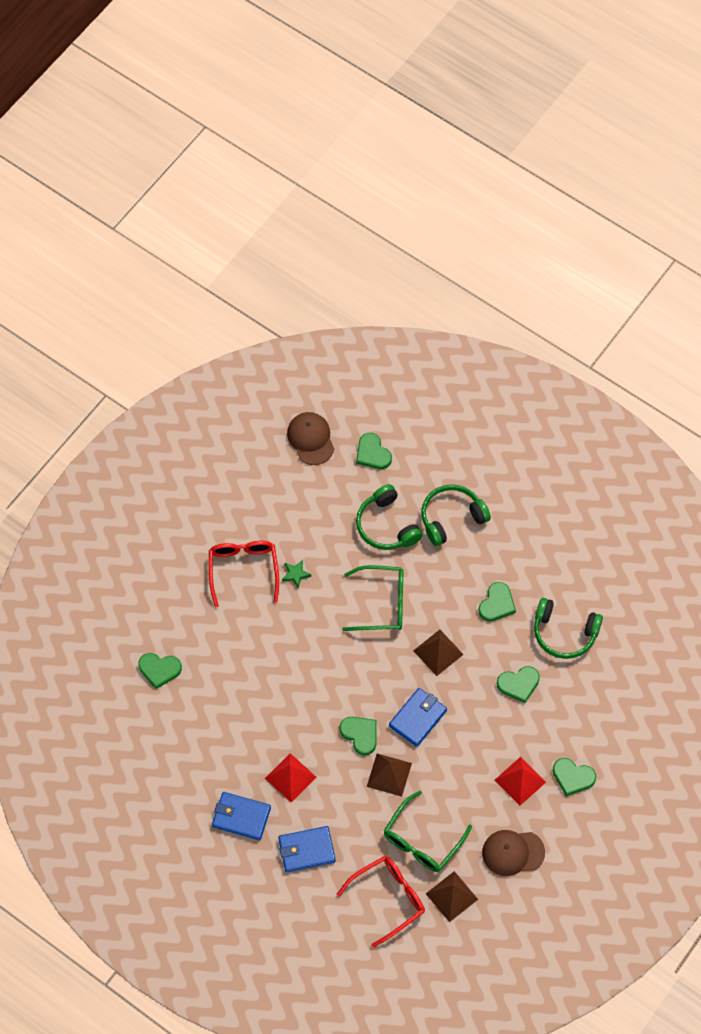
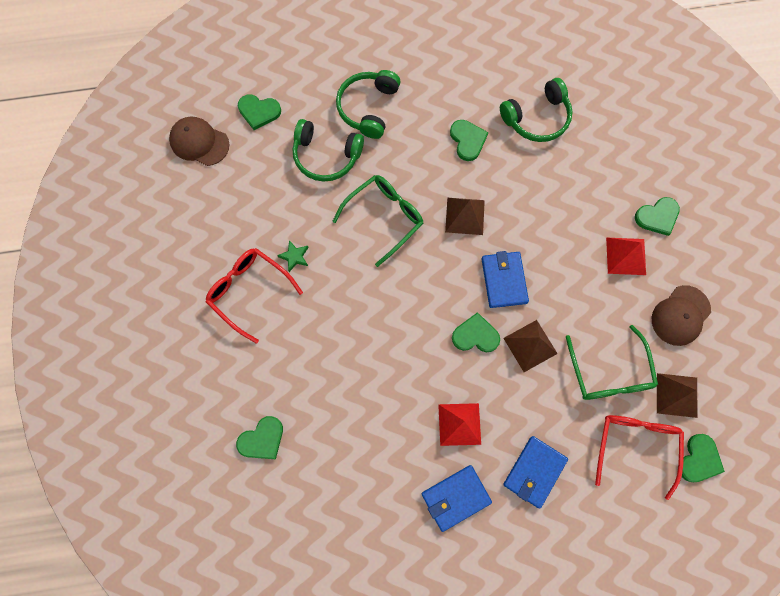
camera: 45 degrees left, 10 degrees up
(518, 684) = (546, 185): green heart -> green heart (699, 459)

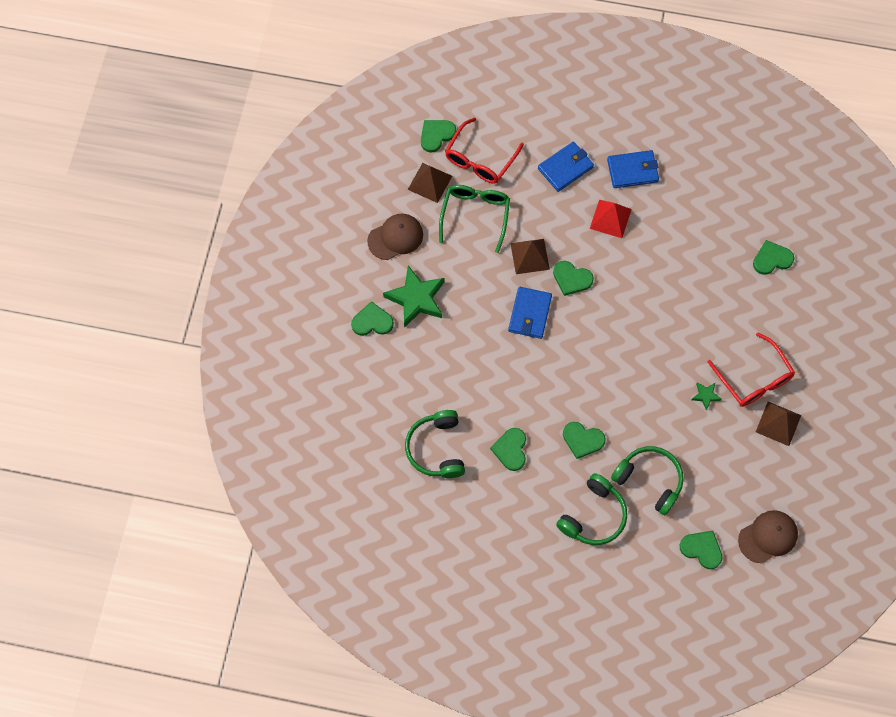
camera: 160 degrees left, 5 degrees down
(199, 142) = (768, 537): brown cap -> brown cap turned 75 degrees counterclockwise
(385, 217) = (614, 403): green glasses -> none
(403, 172) = (582, 440): none -> green heart
(465, 216) = (541, 380): brown pyramid -> brown pyramid (778, 423)
(537, 118) = (436, 449): green headphones -> green headphones turned 90 degrees counterclockwise
(626, 256) = (416, 299): red pyramid -> green star

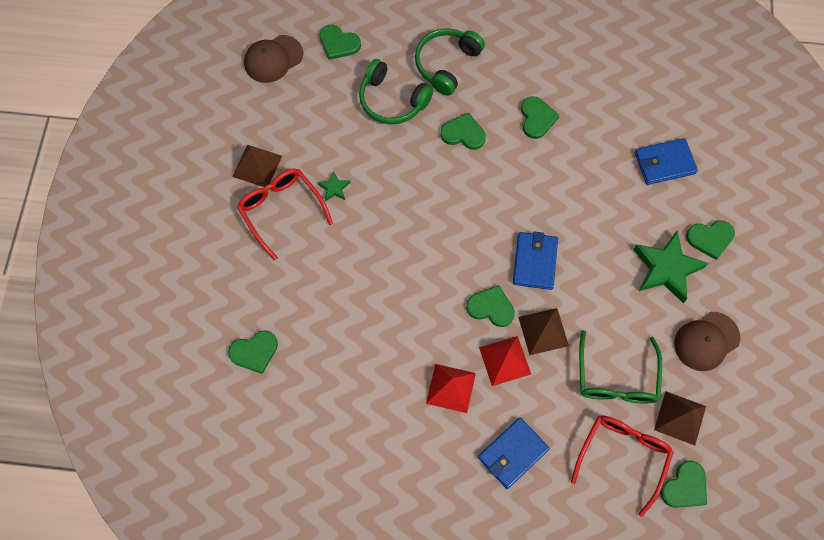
camera: 175 degrees right, 0 degrees up
(436, 449) = (613, 113): green headphones -> none
(564, 236) = (504, 360): none -> red pyramid
(632, 171) = (427, 457): blue wallet -> blue wallet (664, 163)

